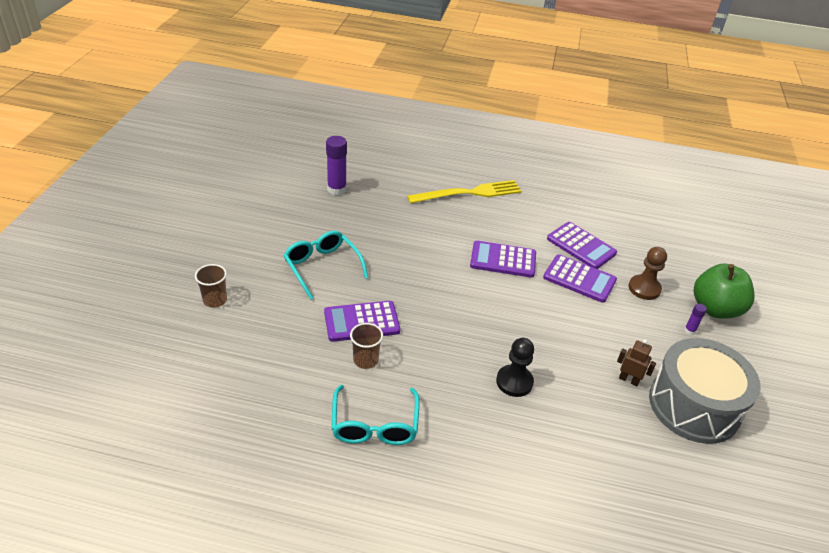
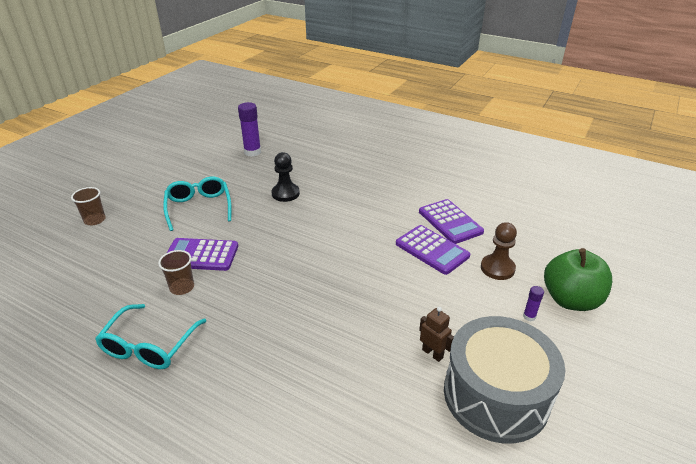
camera: 20 degrees right, 5 degrees down
(468, 193) = (366, 167): yellow fork -> none
(503, 260) = (365, 223): purple calculator -> none
(514, 382) = (309, 332): black pawn -> black pawn (285, 193)

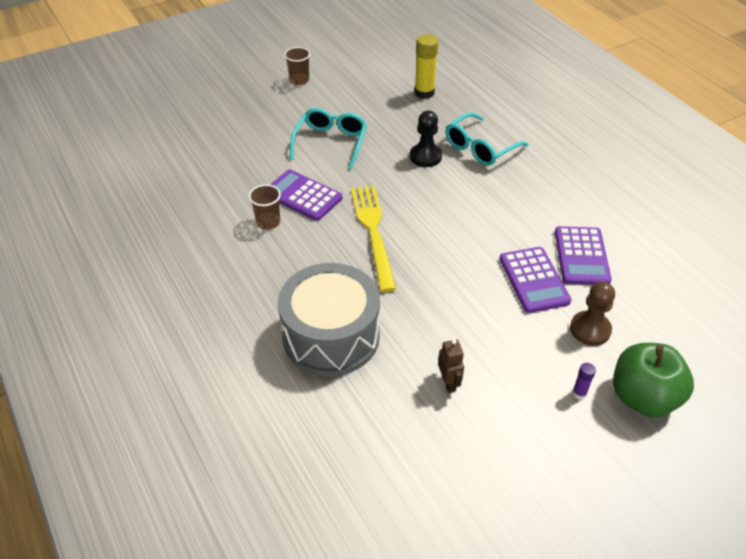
camera: 30 degrees right, 10 degrees up
(95, 220) = (232, 123): brown cup -> brown cup (299, 80)
(149, 346) = (212, 266): turquoise glasses -> turquoise glasses (480, 148)
(252, 152) = (424, 93): purple glue stick -> yellow glue stick
(283, 261) = (373, 232): none -> yellow fork
(495, 395) = (477, 447): grey drum -> grey drum (331, 336)

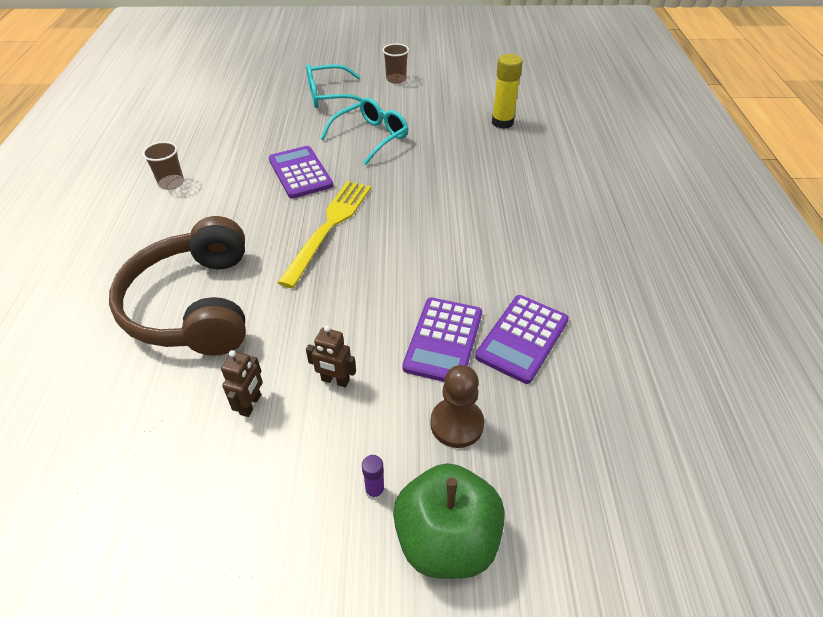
camera: 30 degrees right, 0 degrees up
(268, 222) = (248, 184): brown cup -> brown cup (171, 183)
(331, 336) = (194, 305): grey drum -> brown headphones
(425, 156) = (447, 178): black pawn -> none
(480, 148) = (511, 189): turquoise glasses -> turquoise glasses (329, 96)
(489, 340) = (335, 381): none -> brown robot

